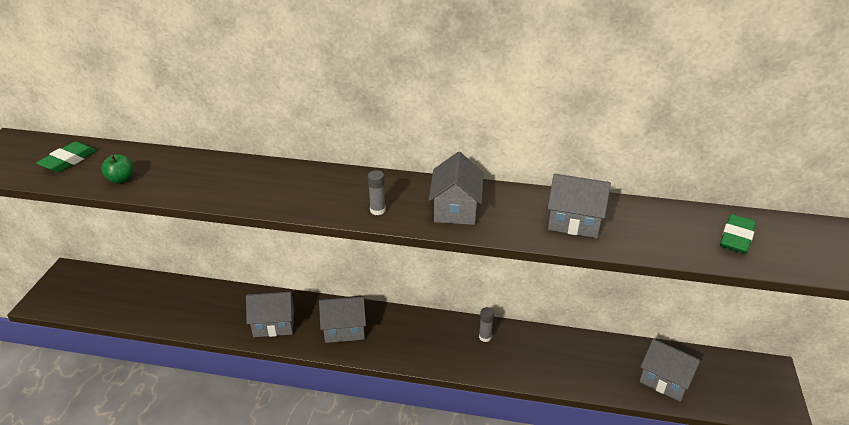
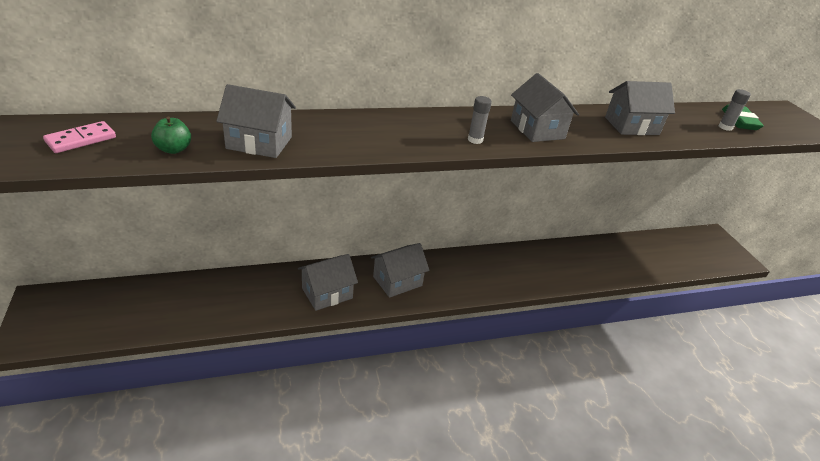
camera: 30 degrees left, 0 degrees up
(68, 161) = (81, 140): green eraser -> pink domino
(485, 337) = (518, 259): grey glue stick -> grey glue stick (725, 127)
(665, 380) = (661, 258): grey house -> grey house (259, 143)

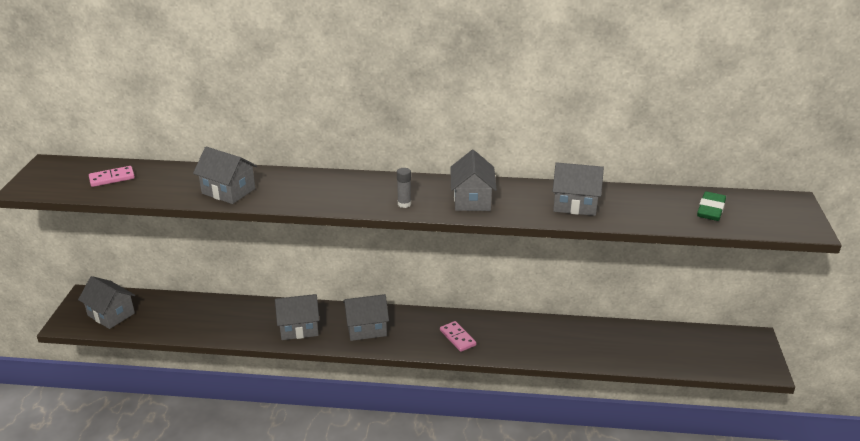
camera: 25 degrees right, 5 degrees down
(86, 317) = (111, 314): none -> grey house
(174, 149) = (166, 191): green apple -> none
(489, 275) = (457, 338): none -> pink domino
(725, 127) = (683, 215): grey glue stick -> none

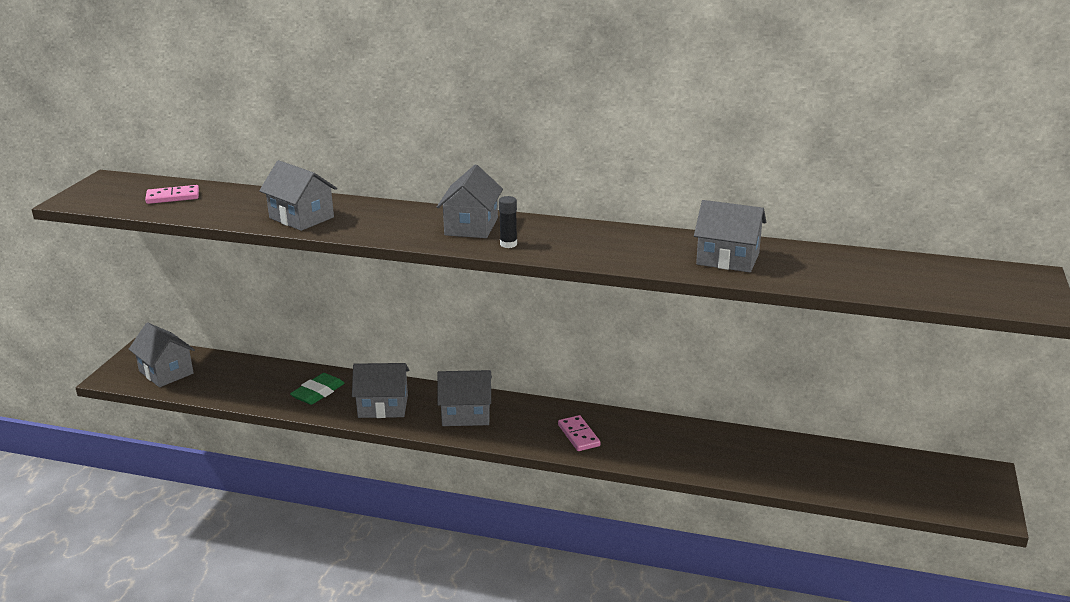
camera: 10 degrees right, 5 degrees down
(404, 204) = (508, 244): grey glue stick -> black glue stick
(472, 200) = (595, 245): grey house -> grey house (471, 226)
(710, 210) = (910, 277): green eraser -> green eraser (318, 393)

